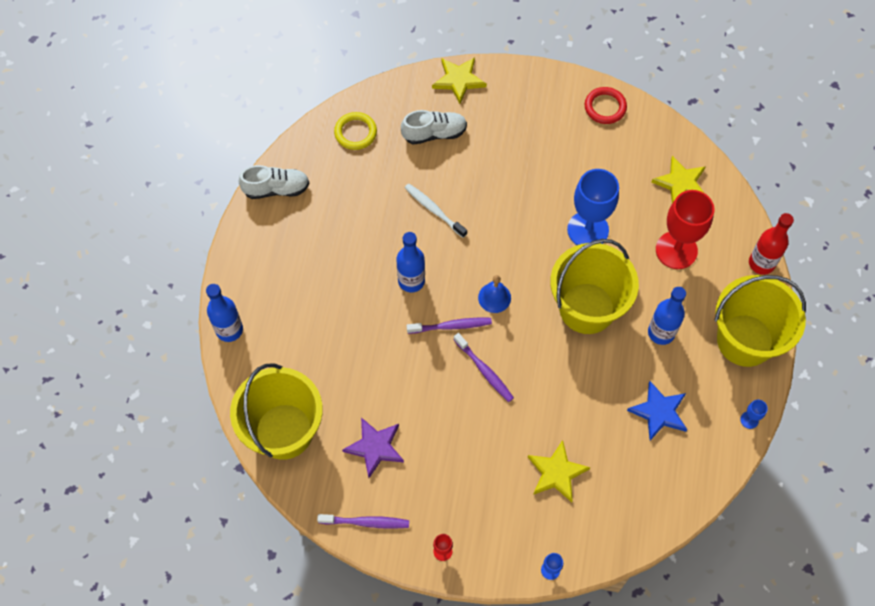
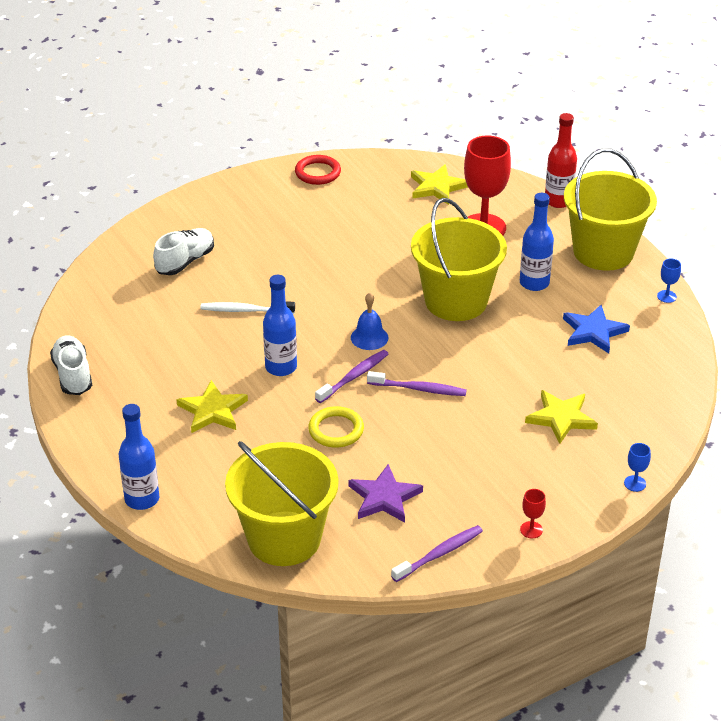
camera: 40 degrees left, 25 degrees down
(276, 189) = (73, 375): white shoe -> white shoe turned 60 degrees counterclockwise
(355, 132) = (108, 298): yellow ring -> yellow ring (336, 430)
(458, 80) = (166, 217): yellow star -> yellow star (212, 410)
(588, 230) = (396, 253): blue goblet -> none

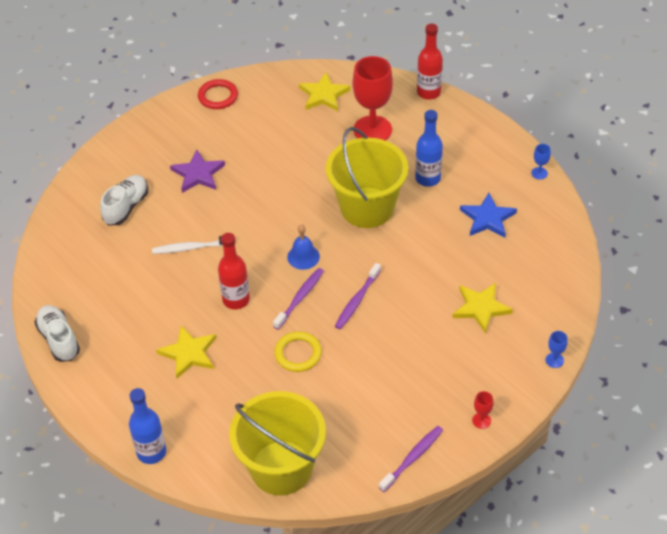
camera: 10 degrees left, 10 degrees up
(281, 367) = (236, 300): blue bottle -> red bottle
(384, 497) = (354, 412): purple star -> purple star (198, 174)
(419, 389) = (357, 300): purple toothbrush -> purple toothbrush turned 120 degrees clockwise
(603, 252) = (477, 137): yellow bucket -> none

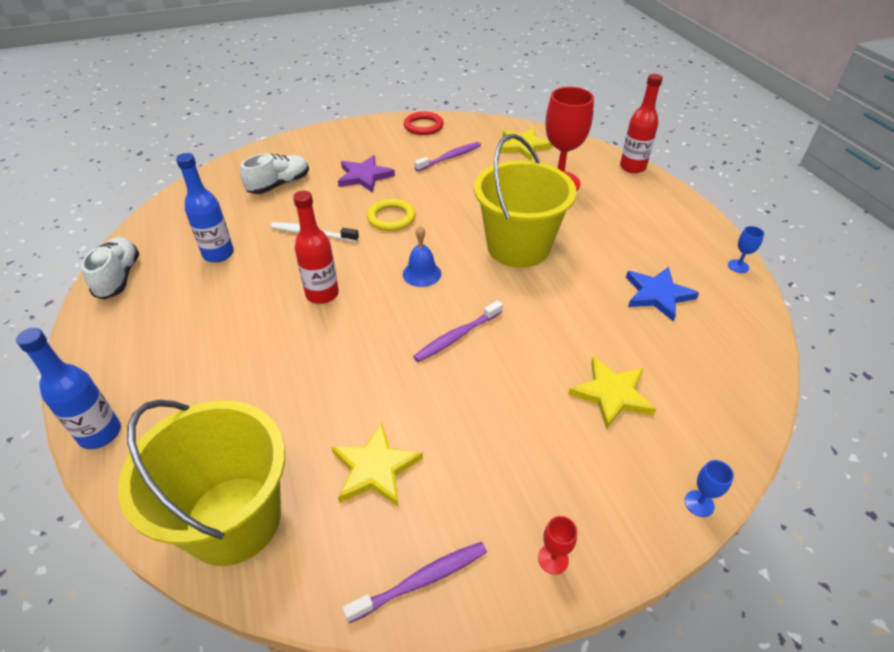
camera: 20 degrees right, 5 degrees down
(189, 353) = (232, 333): yellow star -> yellow star (375, 468)
(298, 354) = (351, 374): yellow ring -> yellow ring (391, 218)
(300, 298) = (392, 314): purple toothbrush -> purple toothbrush (450, 157)
(428, 178) = (600, 238): blue bottle -> blue bottle (218, 254)

